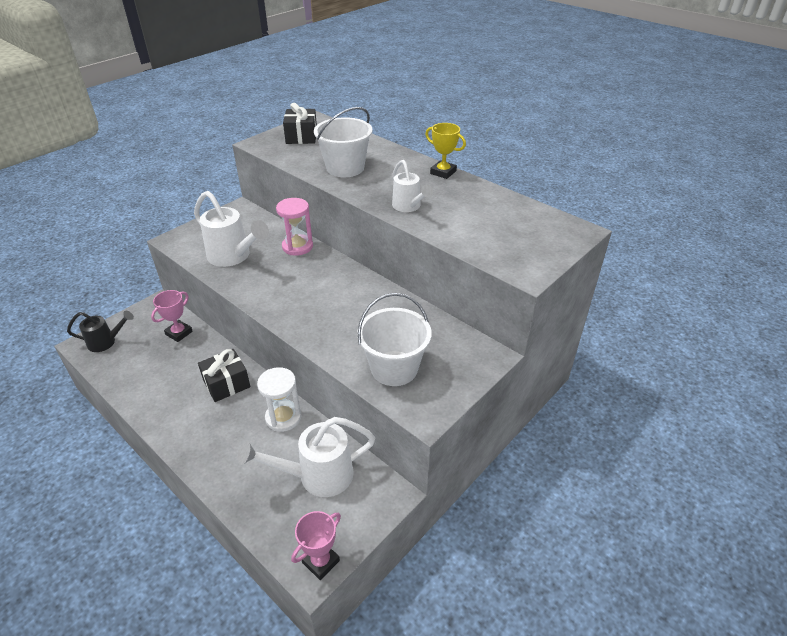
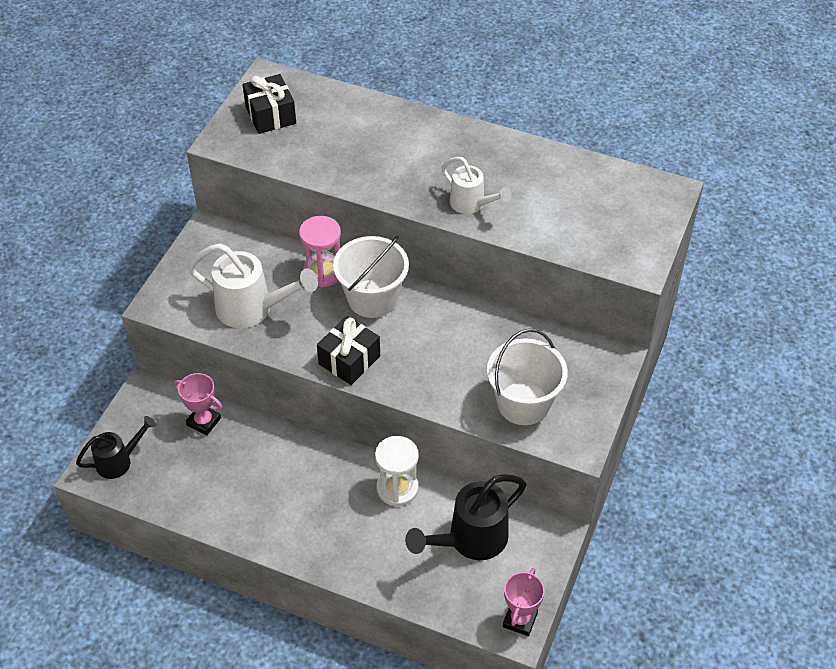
camera: 20 degrees left, 10 degrees up
(179, 333) = (203, 422): pink trophy -> pink trophy turned 75 degrees counterclockwise
(226, 383) = (307, 468): black gift -> black gift (349, 360)
(317, 476) = (470, 540): white watering can -> black watering can
(345, 168) = (361, 159): white bucket -> white bucket (372, 298)
(443, 172) = (483, 136): yellow trophy -> none

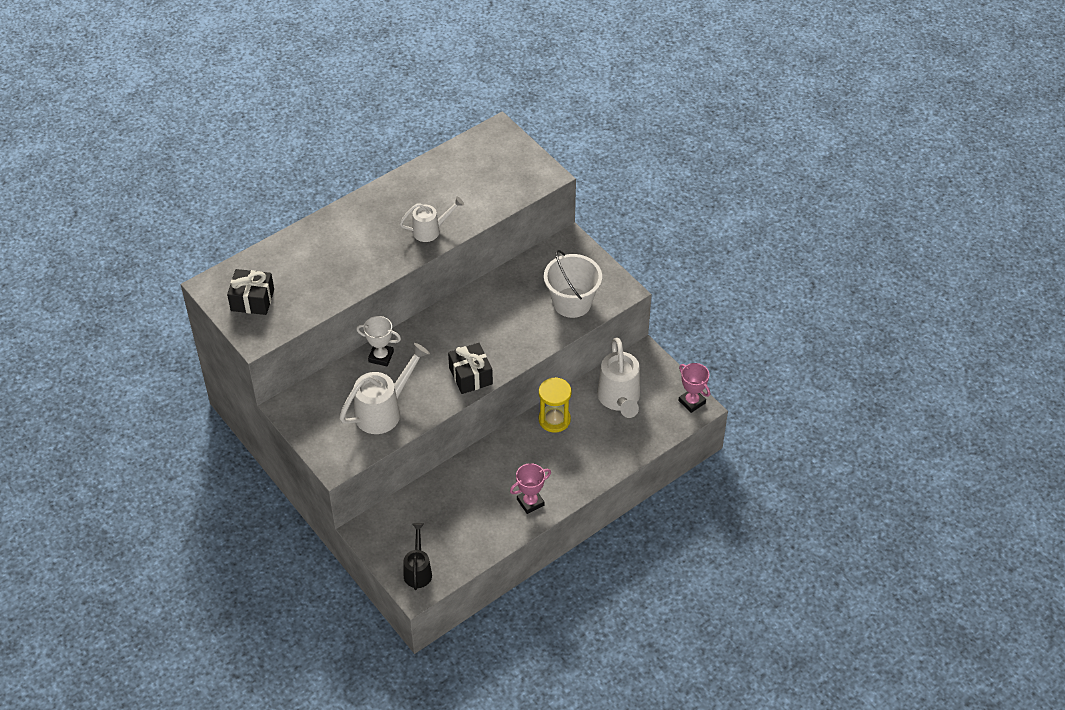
camera: 60 degrees left, 0 degrees up
(203, 422) = (420, 506): pink trophy -> pink trophy (530, 502)
(323, 272) = (381, 357): pink hourglass -> white trophy
(372, 298) = (426, 340): white bucket -> none
(397, 488) = (554, 419): white hourglass -> yellow hourglass
(470, 540) = (619, 399): black watering can -> white watering can

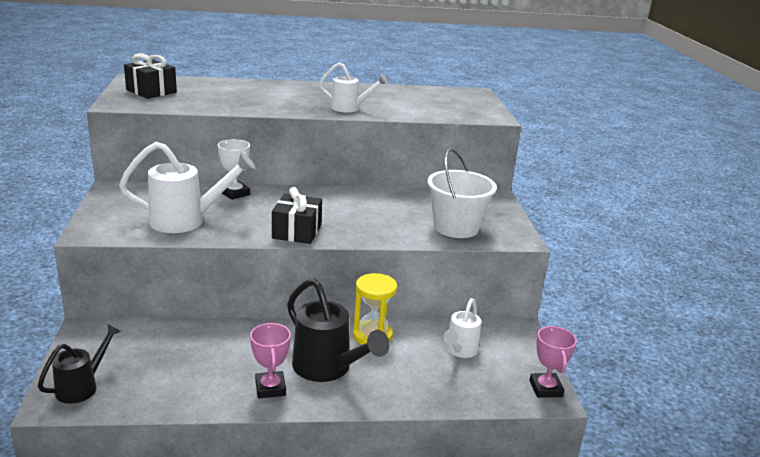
camera: 30 degrees right, 25 degrees down
(530, 502) = (270, 388): pink trophy -> pink trophy turned 75 degrees clockwise
(550, 466) = (327, 368): none -> black watering can
(619, 399) = (459, 350): white watering can -> white watering can, size x0.62

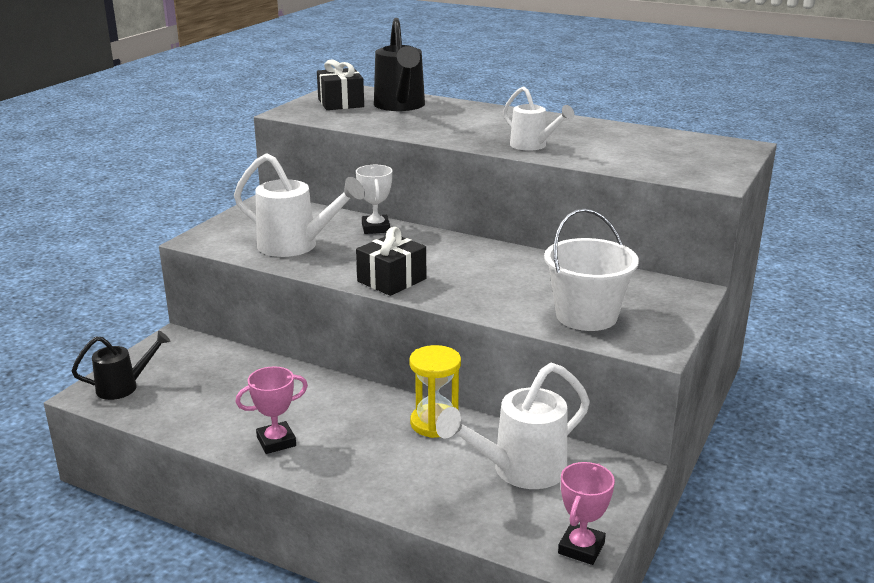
camera: 35 degrees right, 0 degrees up
(270, 388) = (276, 441): pink trophy -> pink trophy turned 45 degrees clockwise
(327, 368) = (351, 441): black watering can -> black watering can (400, 106)
(459, 350) = (519, 470): white watering can -> white watering can, size x1.62

